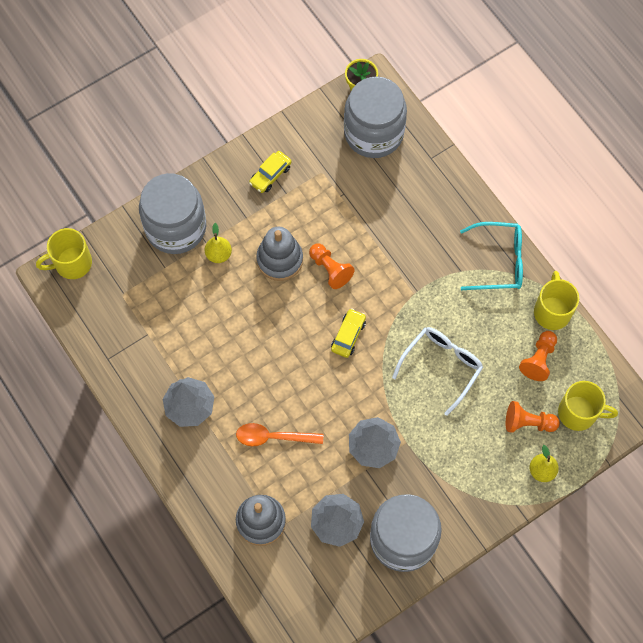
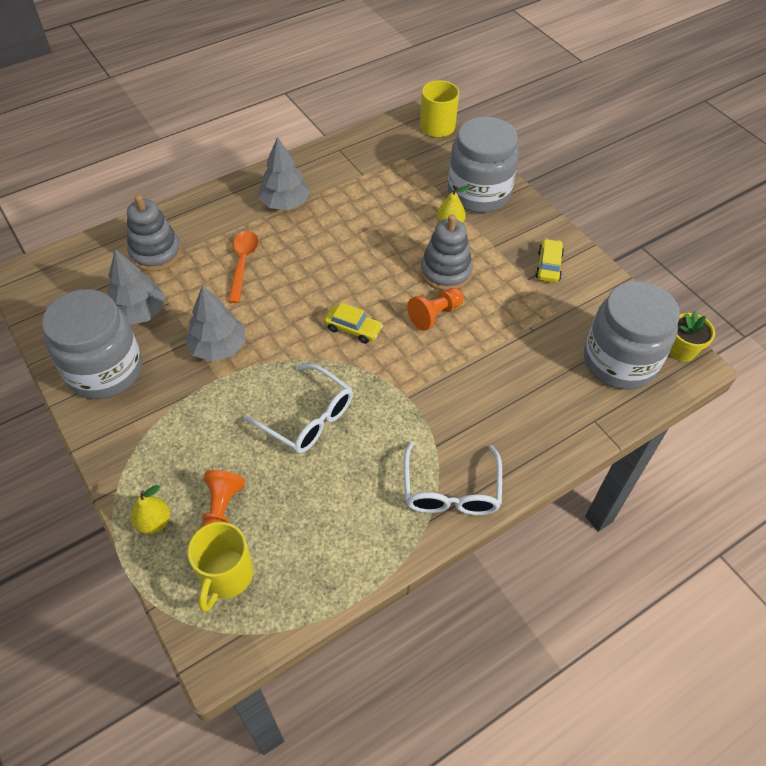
camera: 90 degrees right, 15 degrees down
(270, 175) = (548, 266): yellow car -> yellow car turned 60 degrees clockwise
(498, 261) = (451, 489): turquoise glasses -> white glasses
(538, 359) = (308, 530): orange pawn -> none
(552, 311) = (377, 553): yellow mug -> none

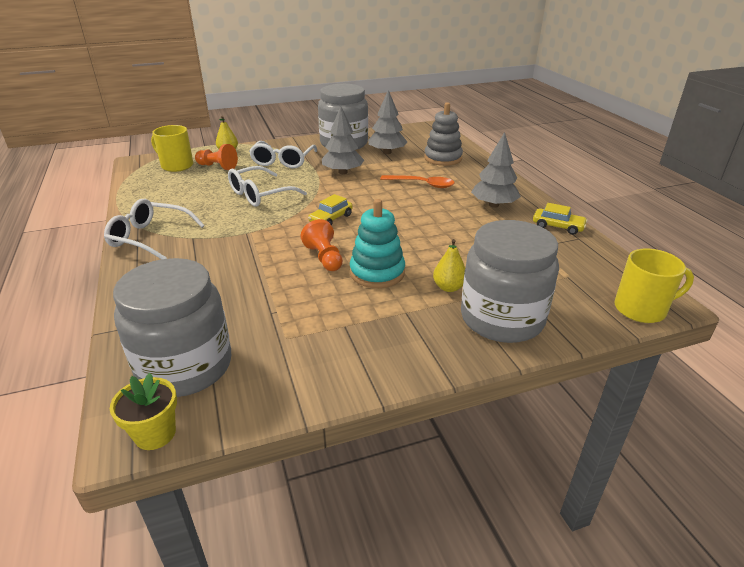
camera: 105 degrees right, 20 degrees down
(186, 429) = (283, 161): none -> white glasses
(445, 272) = (377, 273): grey stacking toy -> turquoise stacking toy
(548, 266) = (358, 347): yellow car -> yellow car (558, 226)

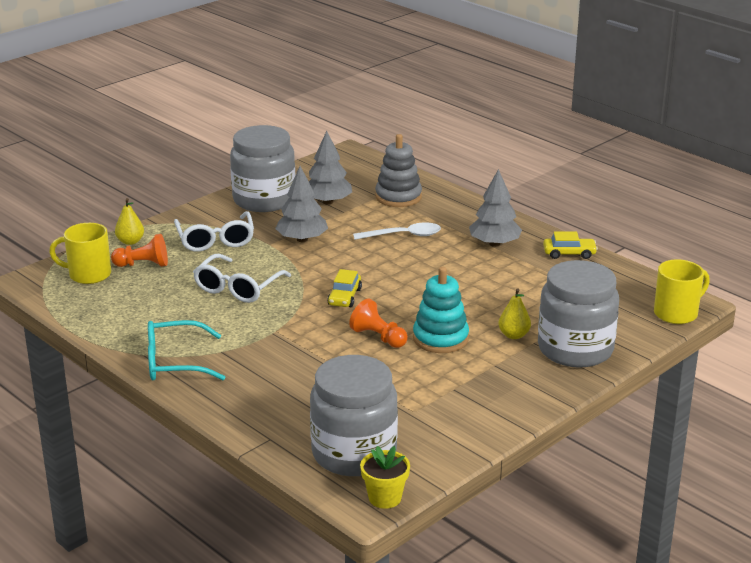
camera: 25 degrees left, 5 degrees down
(150, 238) = (176, 362): white glasses -> turquoise glasses
(422, 184) = (403, 235): orange spoon -> white spoon

